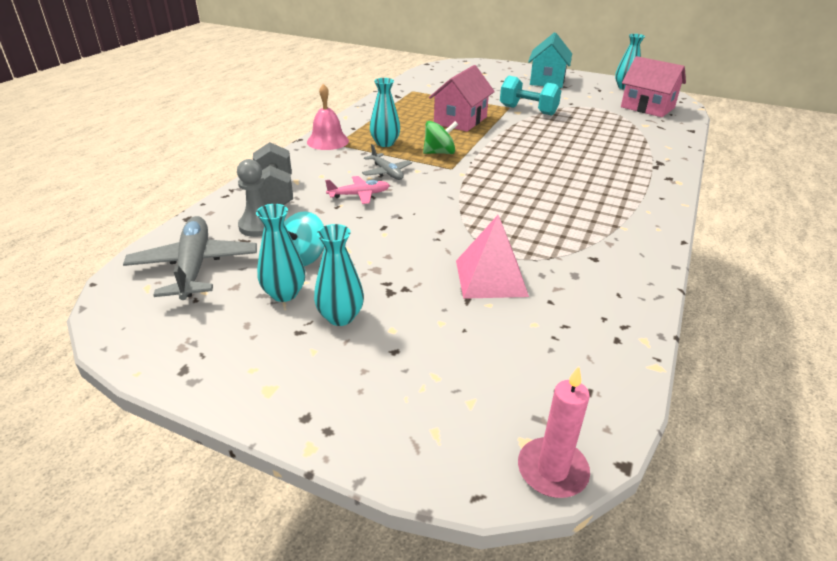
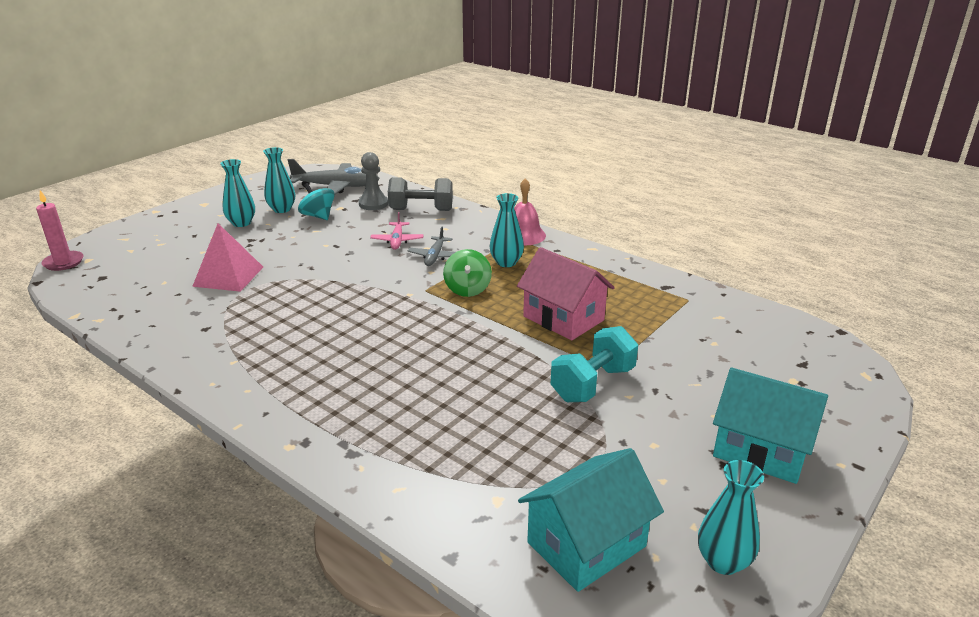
camera: 105 degrees right, 5 degrees down
(387, 172) = (435, 256): grey plane -> grey plane turned 60 degrees counterclockwise
(647, 107) = (586, 544): pink house -> turquoise house

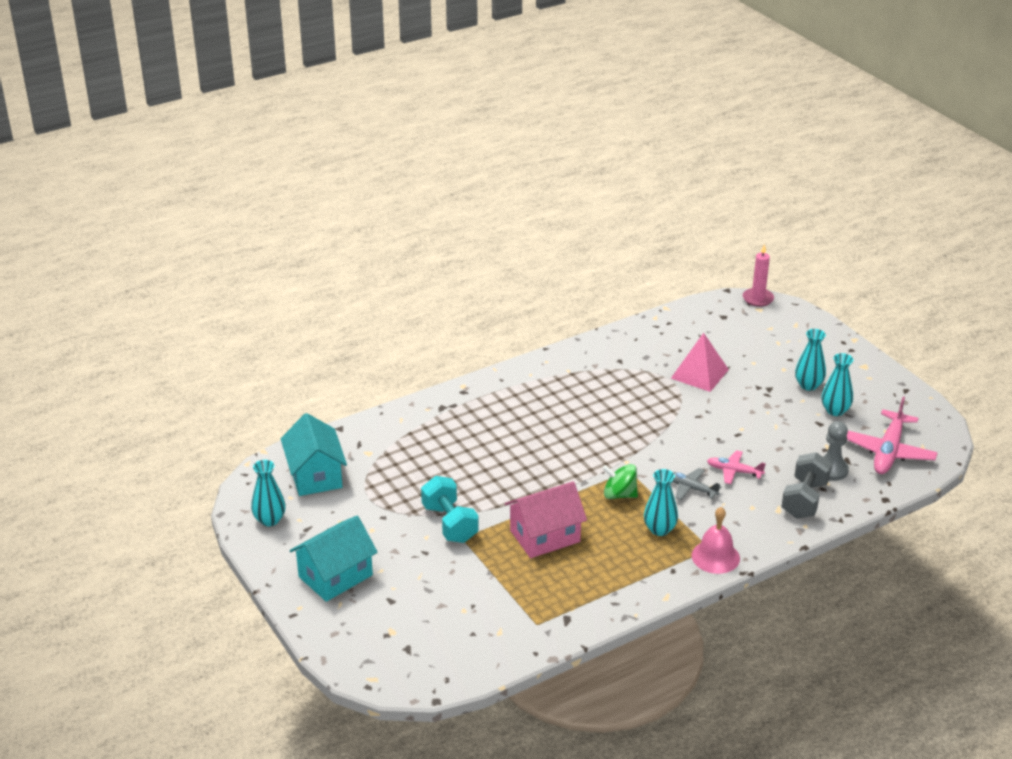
camera: 110 degrees right, 5 degrees up
(318, 216) = (810, 431): turquoise spinning top -> none
(336, 187) = (888, 451): grey plane -> pink plane

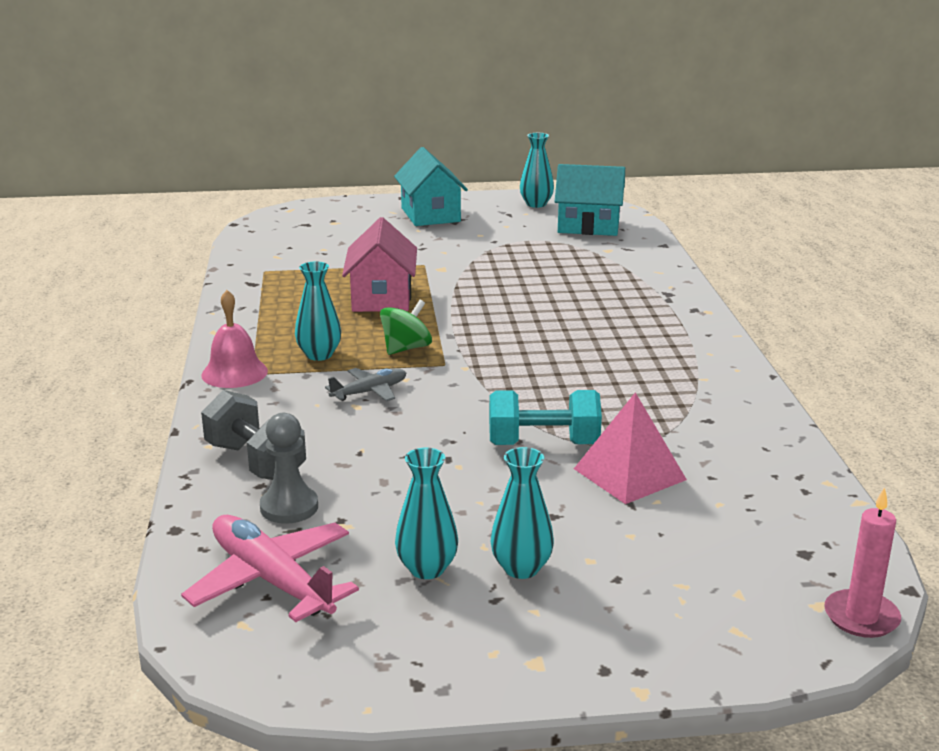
camera: 115 degrees right, 10 degrees down
(449, 523) = (452, 263): turquoise dumbbell -> turquoise dumbbell (543, 444)
(734, 471) = (370, 430): pink plane -> none

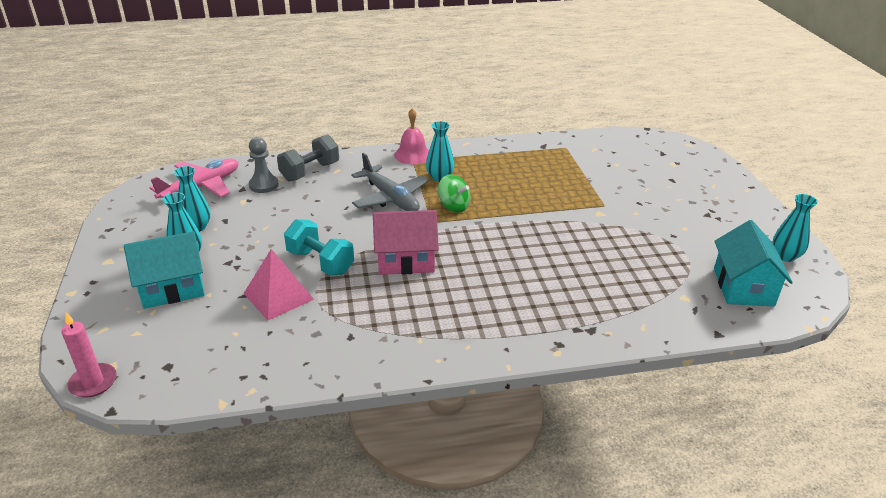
camera: 85 degrees right, 10 degrees up
(369, 392) = (390, 198): grey plane -> grey plane, size x1.78
(381, 298) = (534, 192): pink house -> pink house (405, 260)
(430, 215) = (717, 202): turquoise house -> turquoise house (172, 288)
(543, 444) = (320, 262): turquoise dumbbell -> turquoise dumbbell turned 45 degrees counterclockwise

